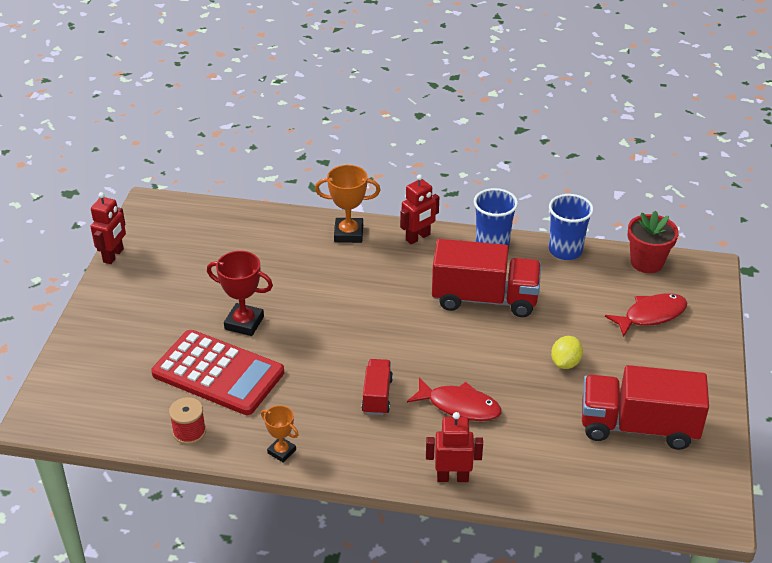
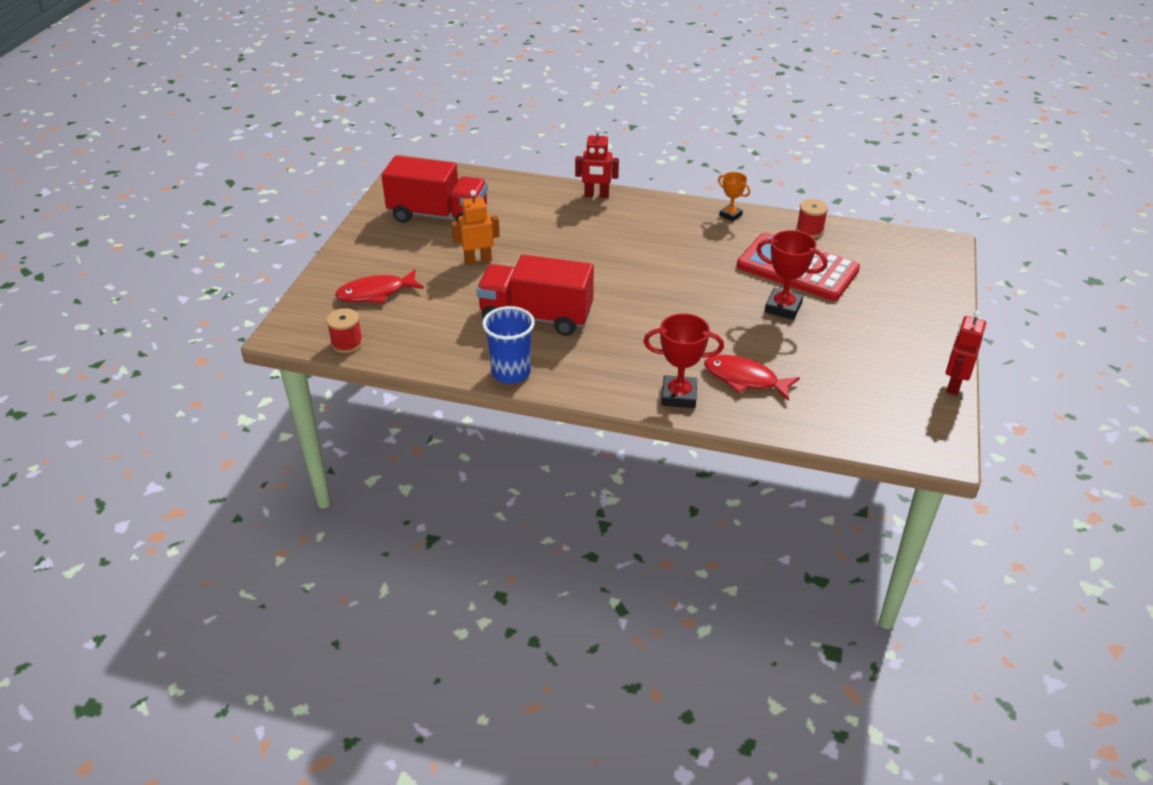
camera: 175 degrees left, 0 degrees up
(348, 234) = (679, 396): orange trophy -> red trophy
(377, 396) = (652, 245): red truck -> none
(418, 237) = (596, 386): red robot -> none
(459, 406) = (581, 235): red fish -> red fish (744, 379)
(565, 250) = (430, 361): blue cup -> none
(565, 363) = (478, 260): yellow lemon -> orange robot
(646, 262) = (347, 343): red flower pot -> red spool

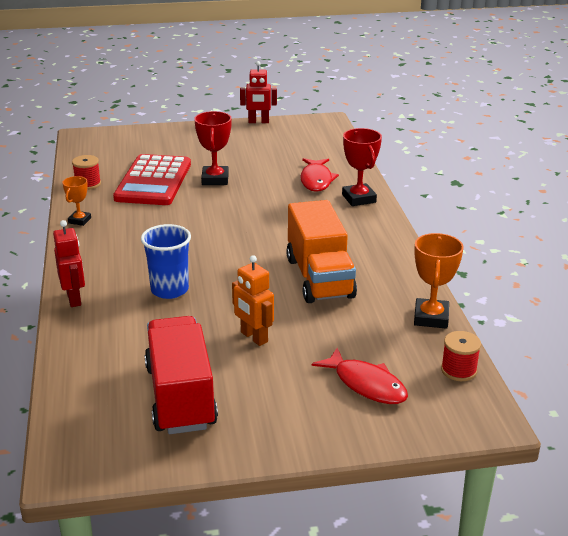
camera: 115 degrees left, 10 degrees down
(424, 357) = (431, 317): none -> orange trophy
(511, 372) = (404, 269): blue cup -> blue cup (169, 290)
(536, 316) = (319, 278): red truck -> orange truck

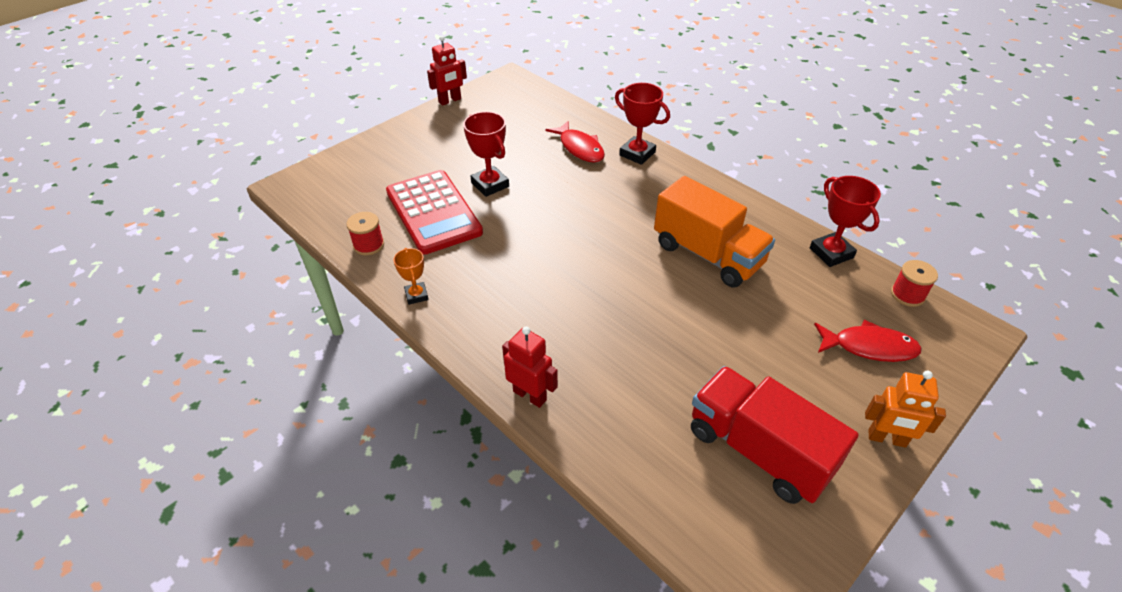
camera: 35 degrees left, 15 degrees up
(169, 290) = (604, 335): blue cup -> none
(254, 337) = (735, 348): orange robot -> orange robot (886, 439)
(431, 317) = (831, 253): orange trophy -> red trophy

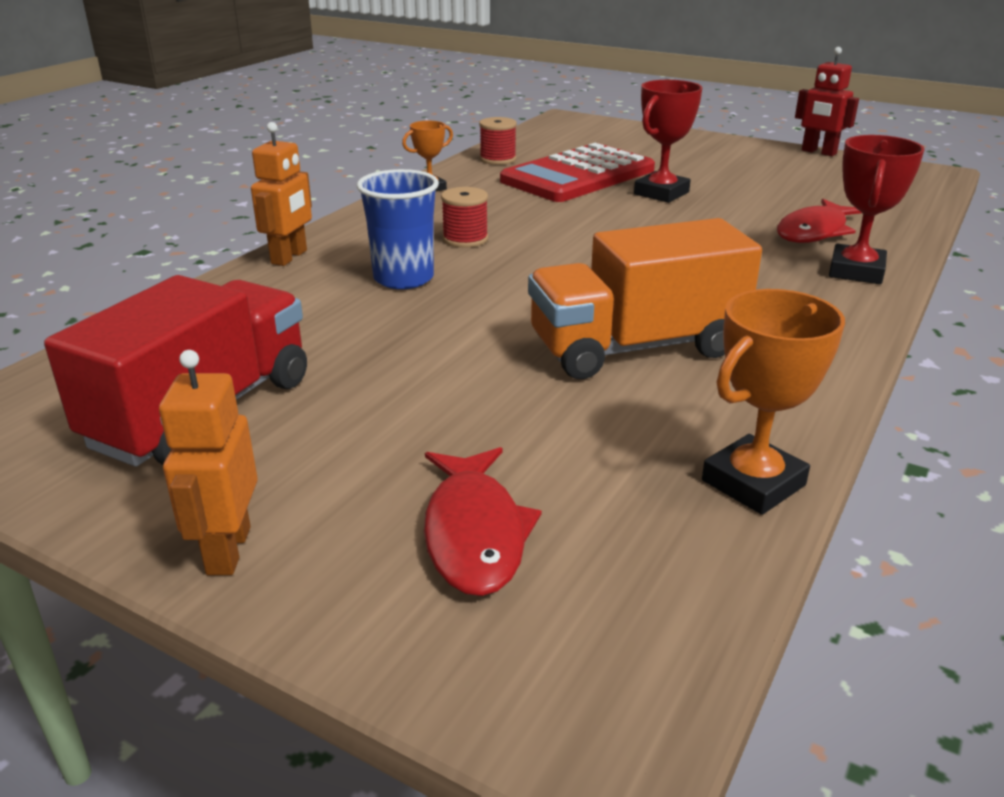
camera: 75 degrees right, 15 degrees down
(530, 395) = (289, 257): red robot -> orange robot
(590, 335) = (403, 278): none -> blue cup
(707, 254) = (635, 347): orange truck -> orange truck turned 45 degrees clockwise
(831, 253) = (753, 483): red trophy -> orange trophy
(907, 295) = (684, 601): red spool -> red spool (465, 239)

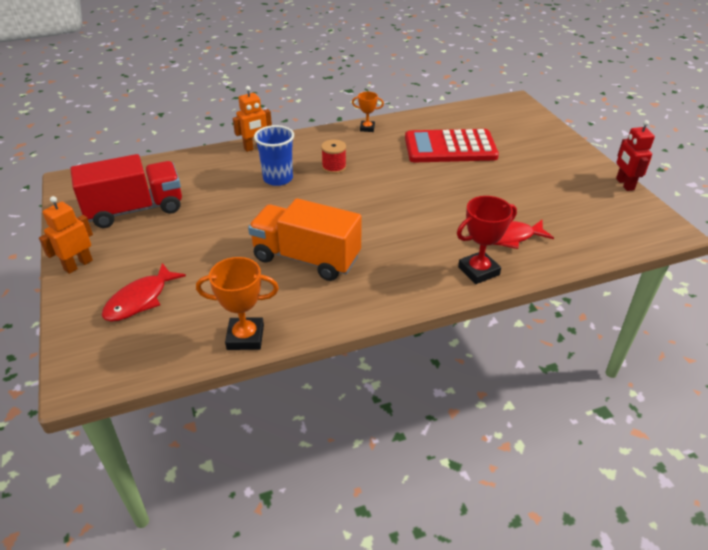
camera: 40 degrees right, 10 degrees up
(498, 159) = (429, 120): red spool -> none
(661, 193) = (472, 177): red trophy -> none

